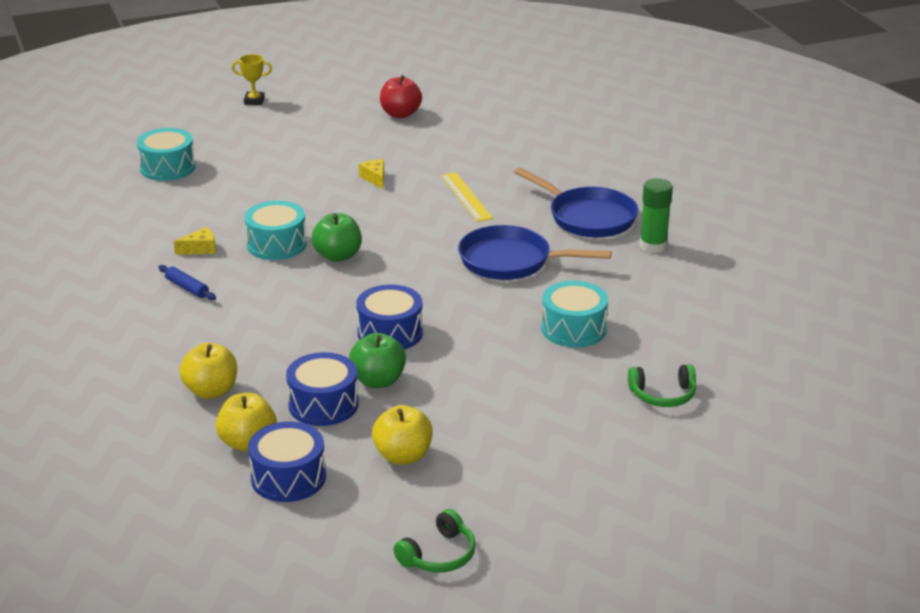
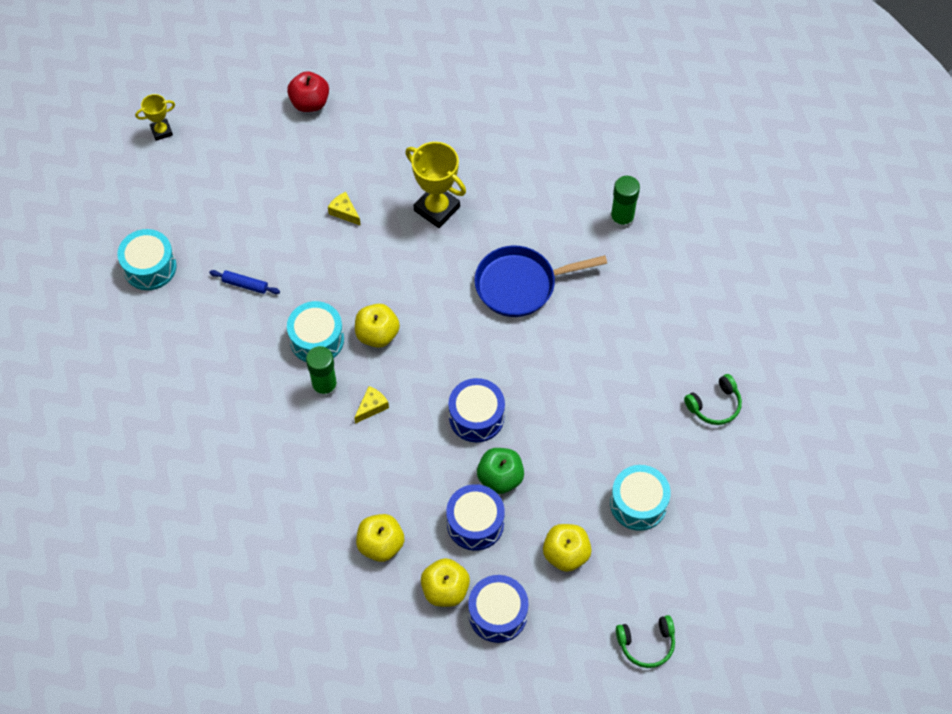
camera: 25 degrees left, 30 degrees up
(187, 288) = (279, 428): blue rolling pin -> blue rolling pin (245, 285)
(200, 249) = (256, 371): yellow cheese -> yellow cheese (372, 407)
(256, 274) = (325, 386): none -> green glue stick
(338, 256) = (377, 334): green apple -> yellow apple
(439, 555) = (646, 644): green headphones -> green headphones turned 60 degrees clockwise
(466, 197) = (437, 209): yellow ruler -> yellow trophy
(573, 329) = (613, 353): turquoise drum -> turquoise drum (638, 503)
(588, 217) = (551, 199): blue pan -> none

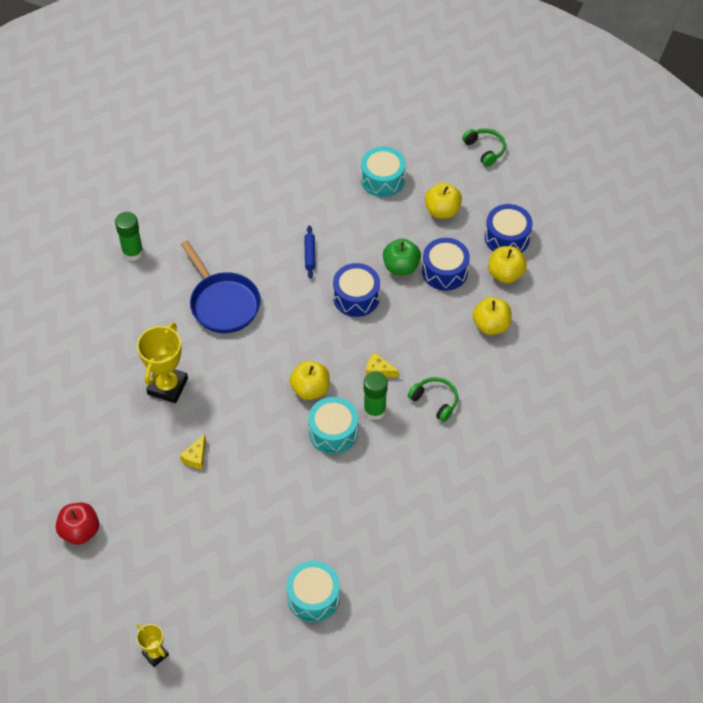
camera: 110 degrees left, 5 degrees down
(245, 285) = (301, 508): blue rolling pin -> blue rolling pin (310, 254)
(715, 405) = (282, 154): green headphones -> green headphones (435, 401)

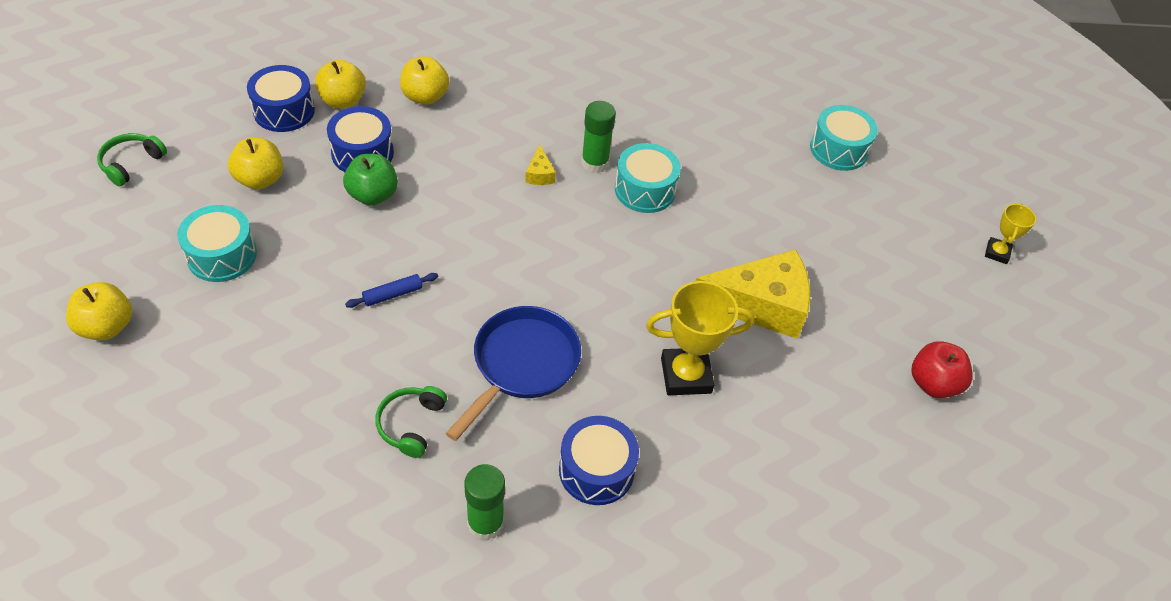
camera: 120 degrees left, 5 degrees down
(196, 457) = (760, 305): yellow cheese -> yellow cheese, size x2.47
(310, 389) = (601, 227): yellow apple -> yellow apple (107, 326)
(356, 297) = (442, 225): blue drum -> blue drum (596, 470)
(435, 401) = (552, 117): green headphones -> green headphones (410, 424)

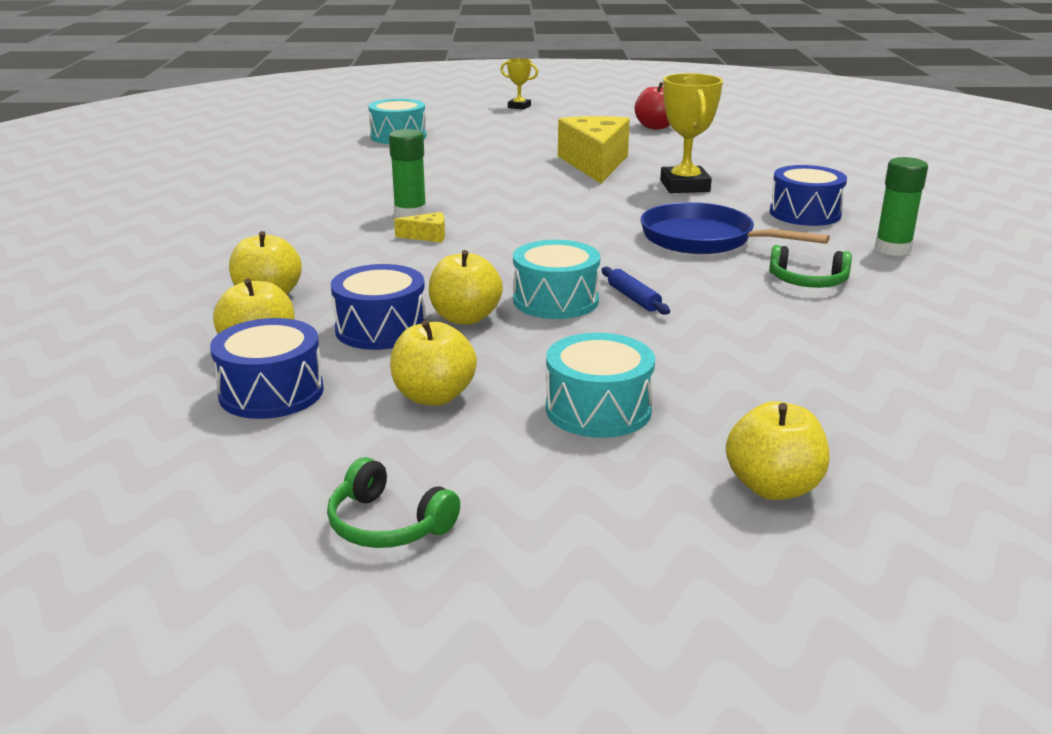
camera: 85 degrees left, 25 degrees down
(373, 195) = (465, 318): green apple -> yellow apple
(645, 190) = (452, 196): turquoise drum -> turquoise drum (555, 300)

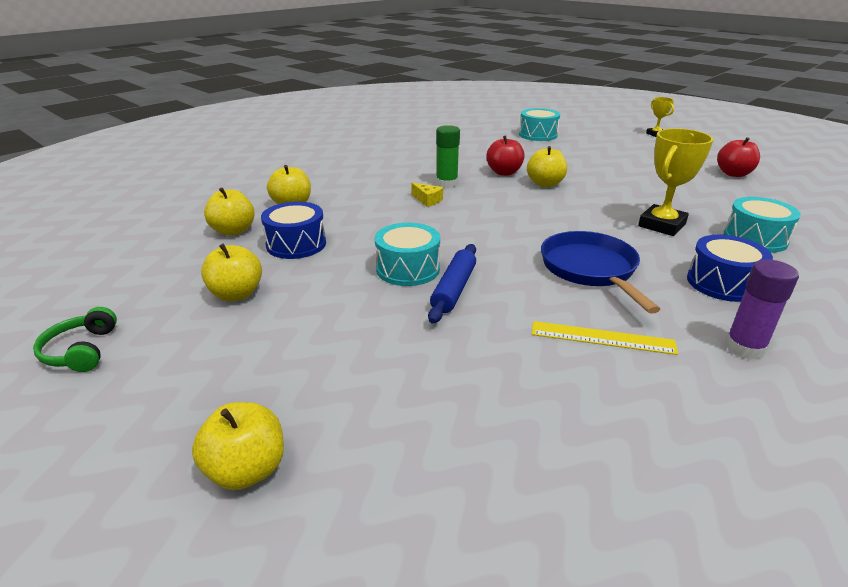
camera: 45 degrees right, 5 degrees up
(271, 392) = (192, 255): blue drum -> none
(448, 184) = (504, 172): none -> red apple
(465, 318) = (343, 257): yellow apple -> yellow apple (545, 184)
(595, 164) = (627, 187): yellow cheese -> none
(598, 409) = (281, 350): turquoise drum -> turquoise drum (755, 238)
(633, 298) = (453, 289): blue rolling pin -> blue rolling pin, size x1.55
(807, 281) = (602, 338): green headphones -> yellow ruler
(892, 249) = (744, 348): green glue stick -> purple glue stick

